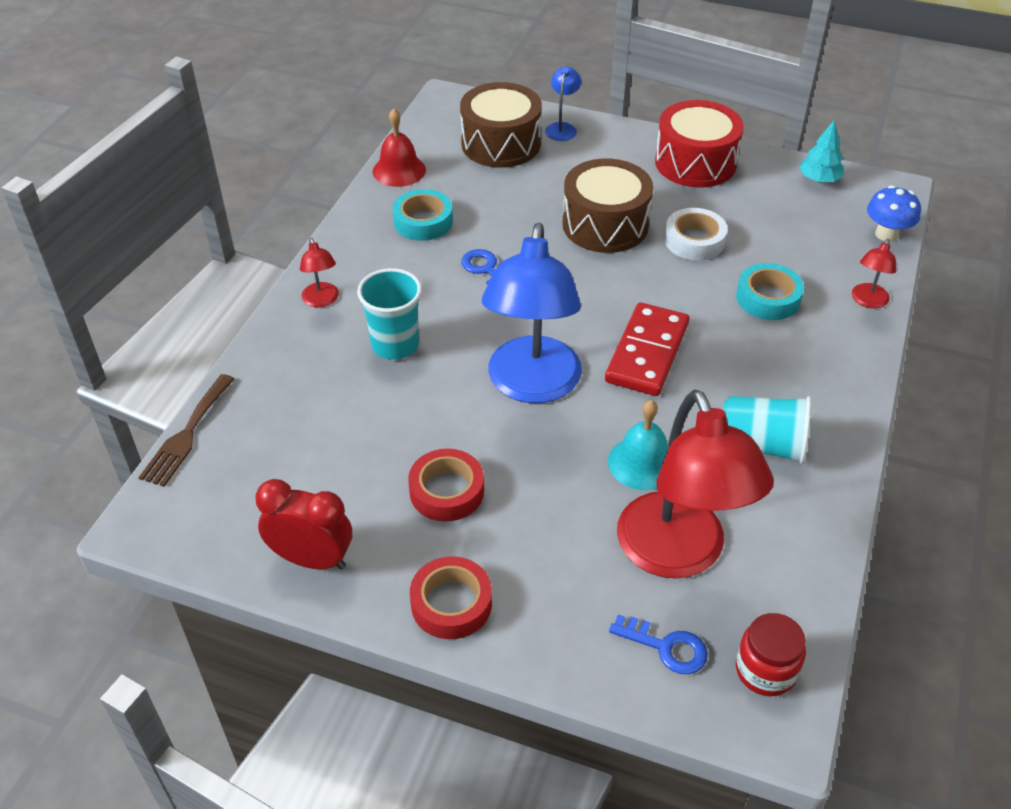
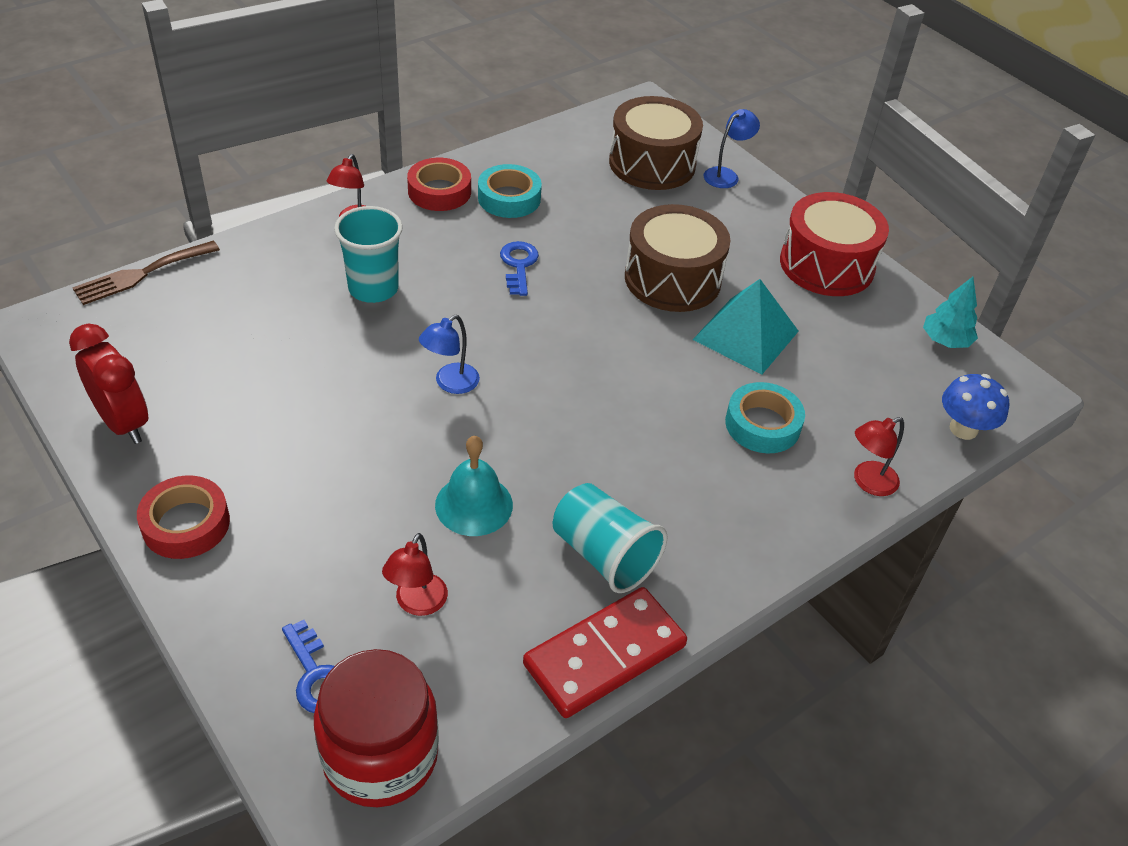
camera: 30 degrees right, 0 degrees up
(399, 170) = (535, 146): red bell -> none
(447, 491) = (283, 431): red tape -> red tape (439, 191)
(532, 385) = (450, 384): blue lamp -> blue lamp, size x0.42
(647, 353) = (586, 412): red domino -> red domino (605, 655)
(678, 554) = (417, 604): red lamp -> red lamp, size x0.42
(694, 240) = (745, 335): white tape -> turquoise pyramid
(765, 670) = (380, 756): red jar -> red jar, size x1.62

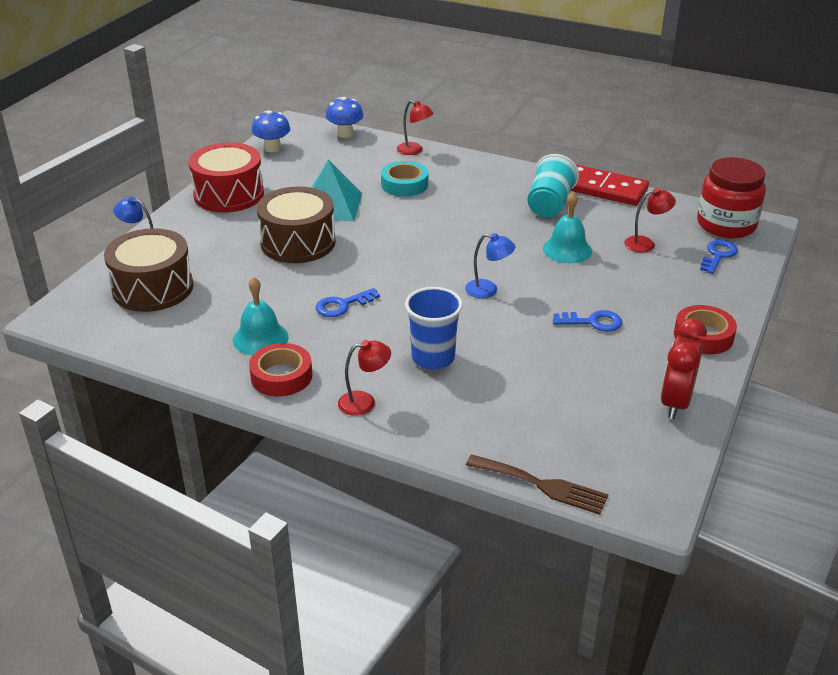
camera: 115 degrees left, 10 degrees down
(309, 438) = (593, 322): none -> blue key
(373, 288) = (433, 358): turquoise cup -> blue cup
(509, 198) = (260, 338): turquoise tape -> turquoise bell
(945, 341) = (272, 148): turquoise tree -> blue mushroom

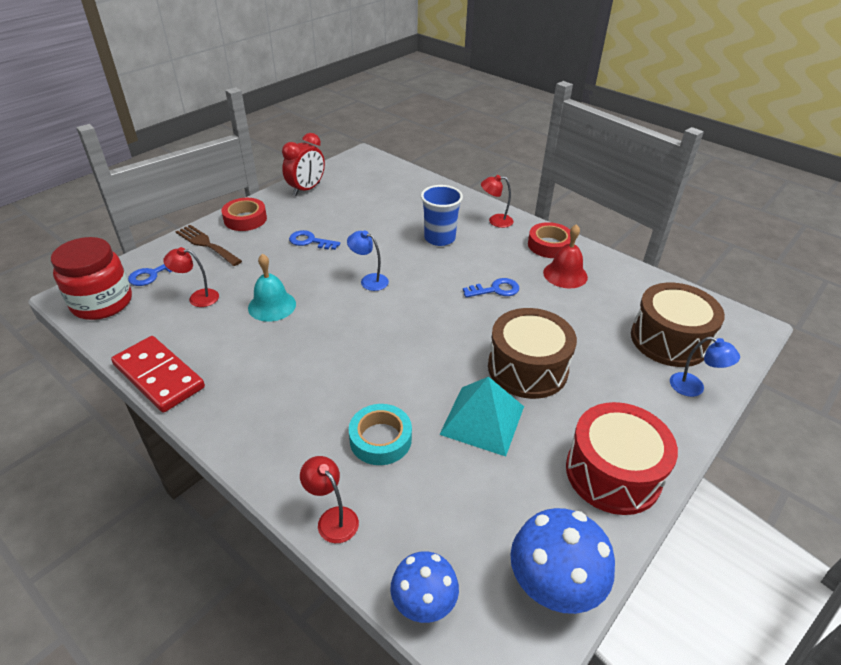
camera: 165 degrees left, 5 degrees up
(260, 338) = (565, 274): turquoise bell -> red bell
(272, 148) = (553, 586): blue mushroom -> blue mushroom, size x1.51
(542, 485) = (412, 170): brown fork -> brown fork (206, 244)
(549, 204) = (238, 366): turquoise cup -> none

